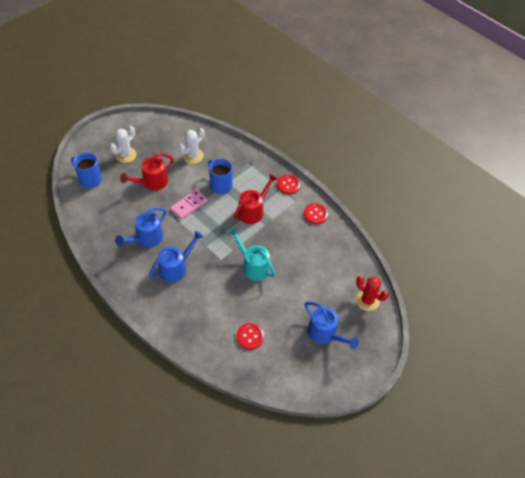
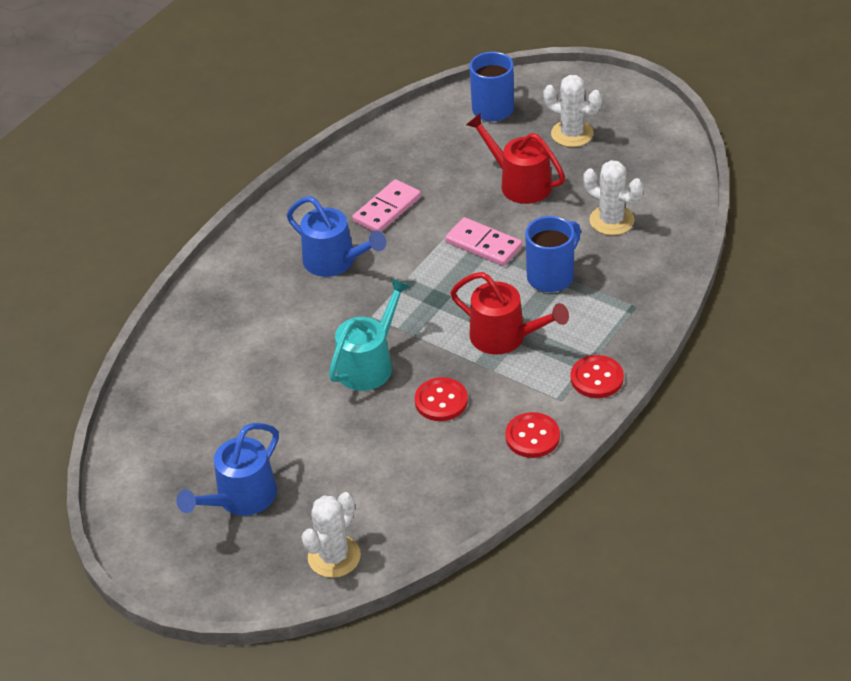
camera: 85 degrees right, 10 degrees down
(146, 238) = (387, 209): blue watering can -> pink domino
(250, 336) = (213, 390): red button -> red button (441, 401)
(367, 300) = (334, 556): red cactus -> white cactus

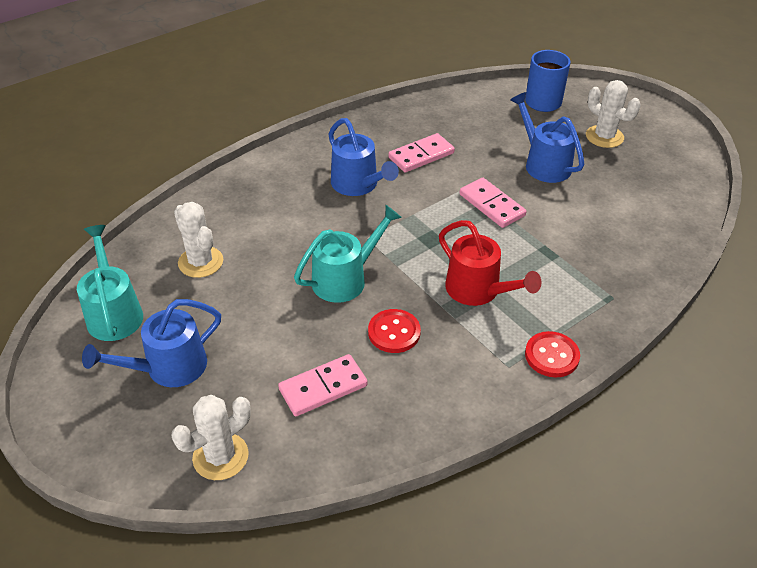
camera: 15 degrees right, 0 degrees up
(154, 465) = (114, 312): none -> turquoise watering can
(397, 470) = (323, 387): none -> pink domino
(519, 183) = (543, 164): red watering can -> blue watering can
(532, 437) = (466, 395): red button -> none
(551, 276) = (543, 248): blue mug -> none
(611, 220) = (616, 215): white cactus -> white cactus (200, 262)

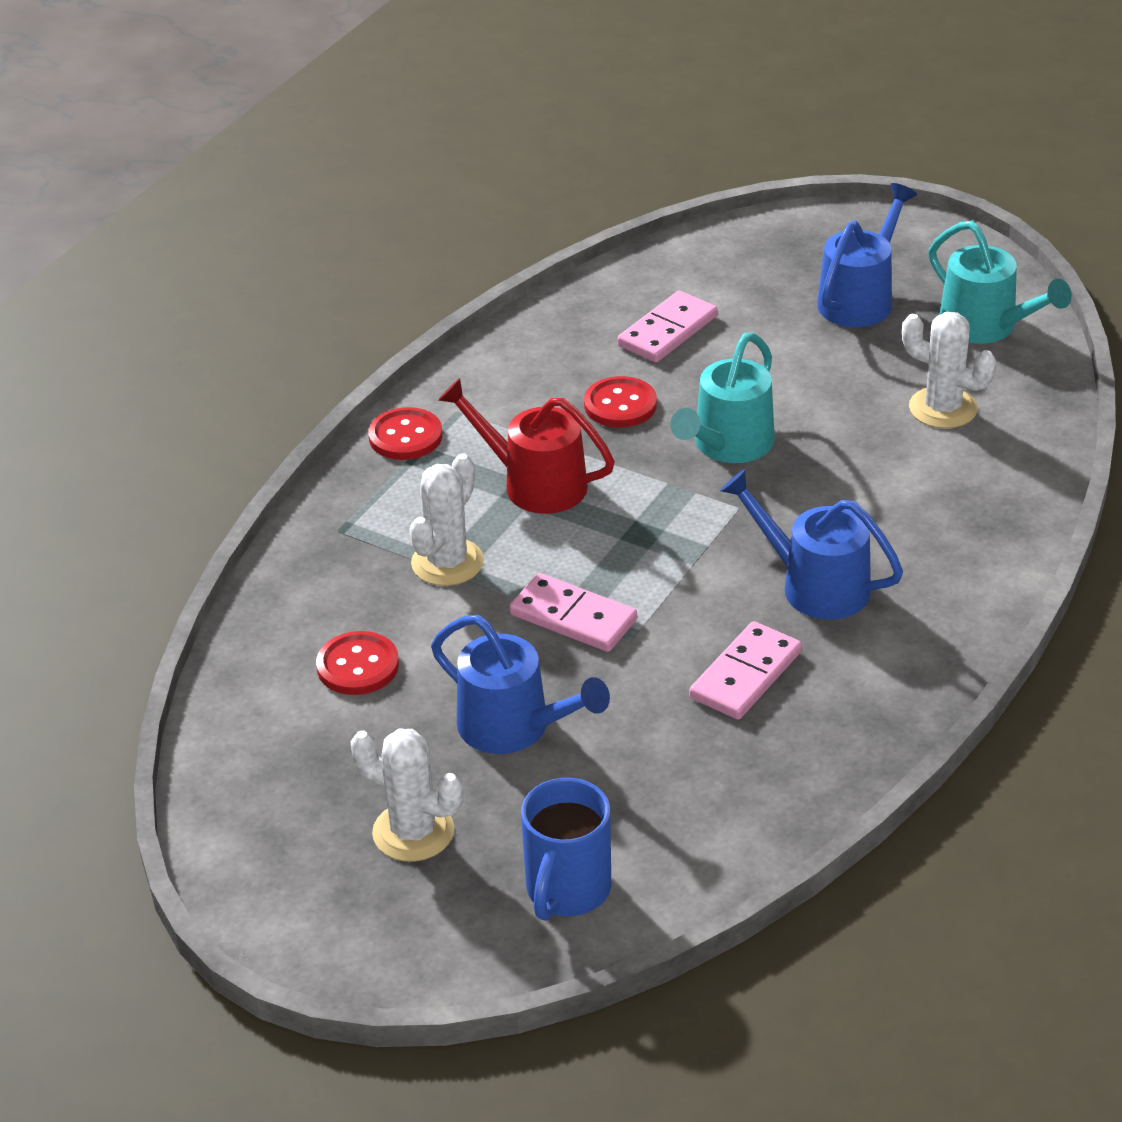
camera: 160 degrees right, 5 degrees down
(220, 456) = (729, 253): white cactus -> white cactus (447, 562)
(616, 213) = (358, 666): none -> red button

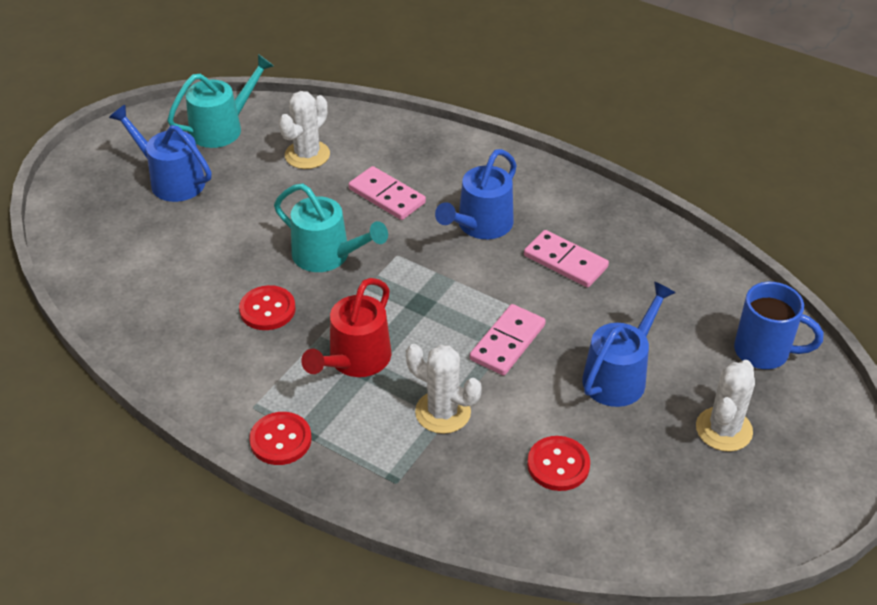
camera: 90 degrees left, 5 degrees up
(668, 331) = (180, 280): pink domino -> pink domino (387, 196)

